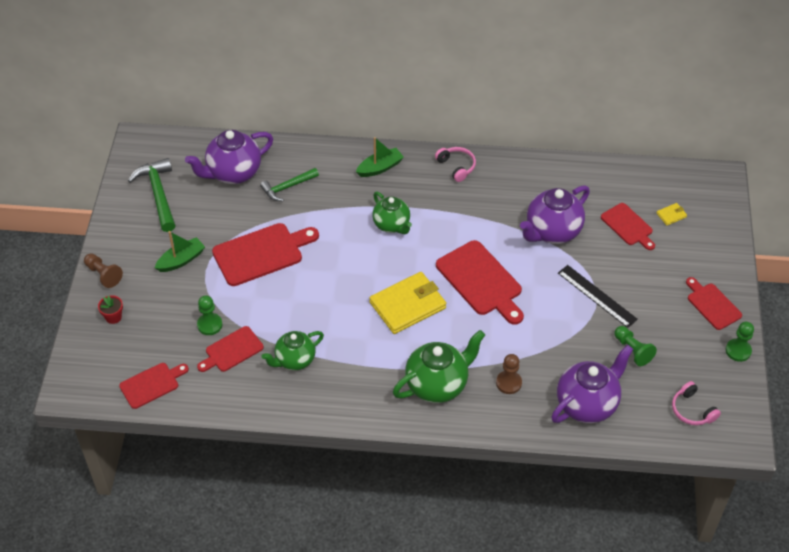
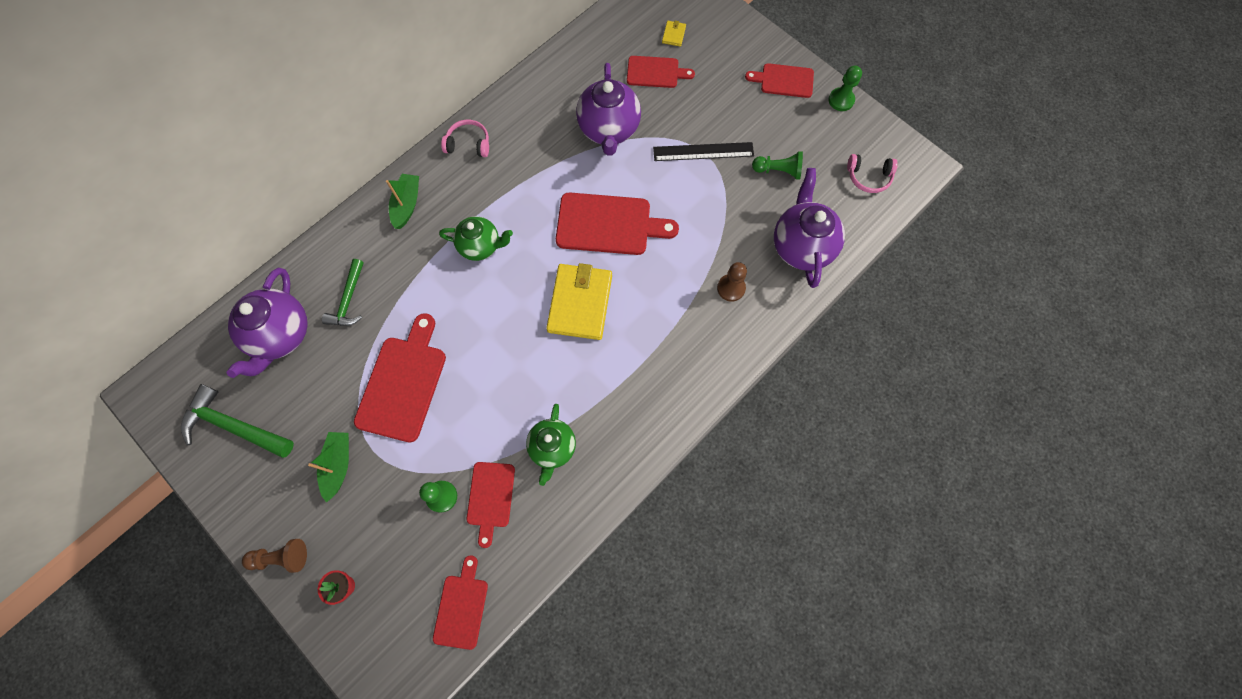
camera: 50 degrees left, 20 degrees up
(437, 385) = (685, 346): green teapot -> none

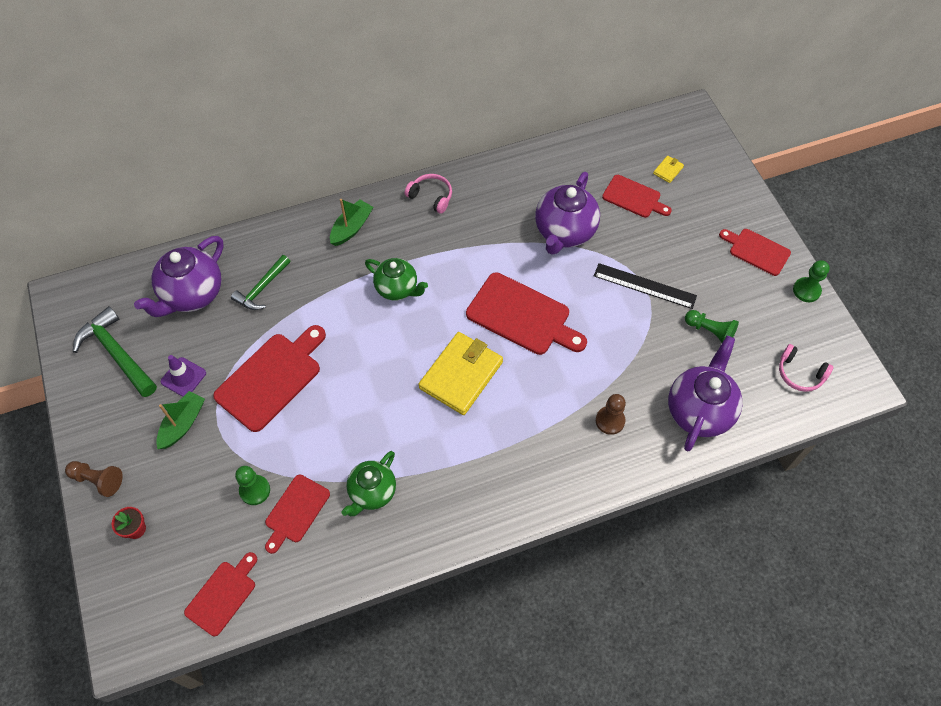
camera: 25 degrees right, 10 degrees down
(315, 420) = (183, 377): none -> purple traffic cone

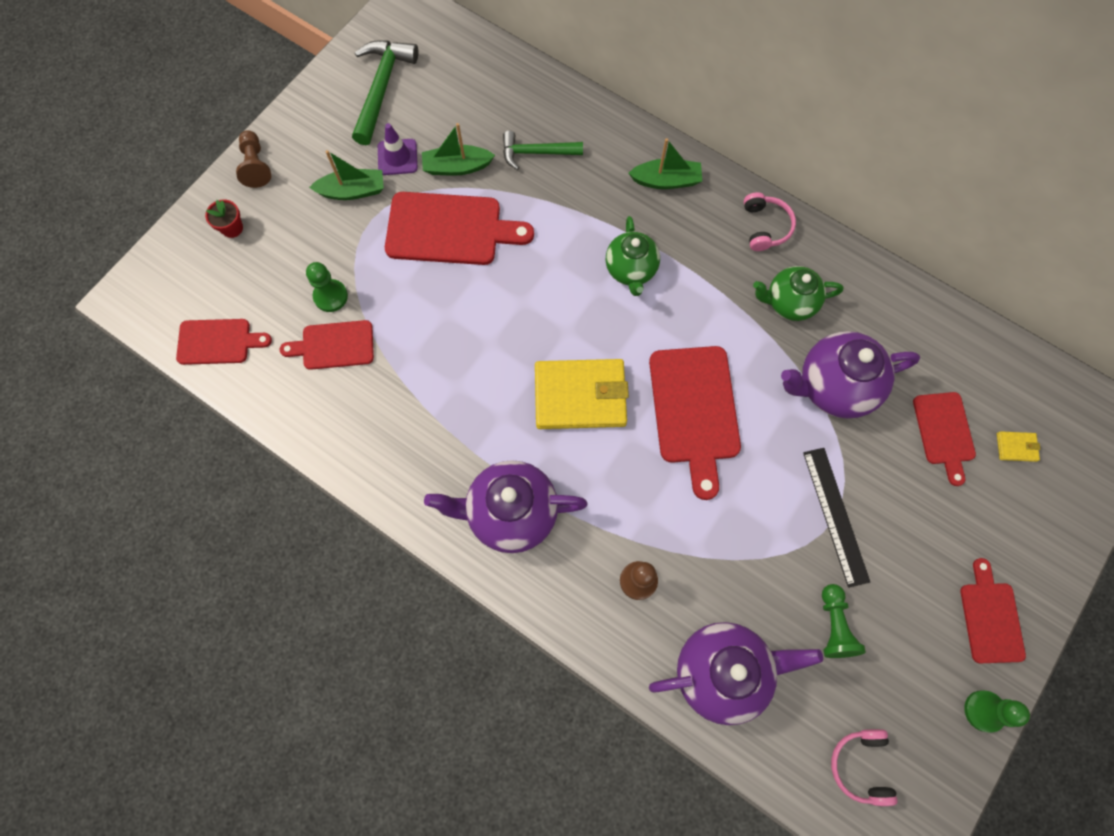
camera: 55 degrees right, 10 degrees up
(192, 294) = (485, 101): purple teapot -> purple teapot (510, 513)
(227, 344) = (457, 167): none -> green boat
(372, 492) = (397, 399): green teapot -> green teapot (789, 303)

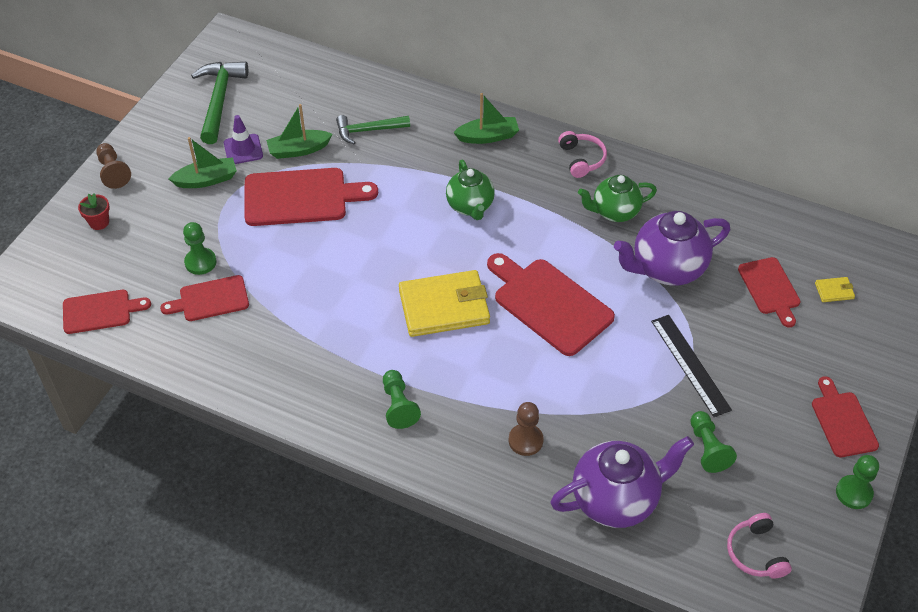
camera: 10 degrees left, 20 degrees down
(510, 513) = (398, 406): purple teapot -> green pawn
(694, 411) = (549, 304): red cutting board -> red cutting board turned 150 degrees clockwise

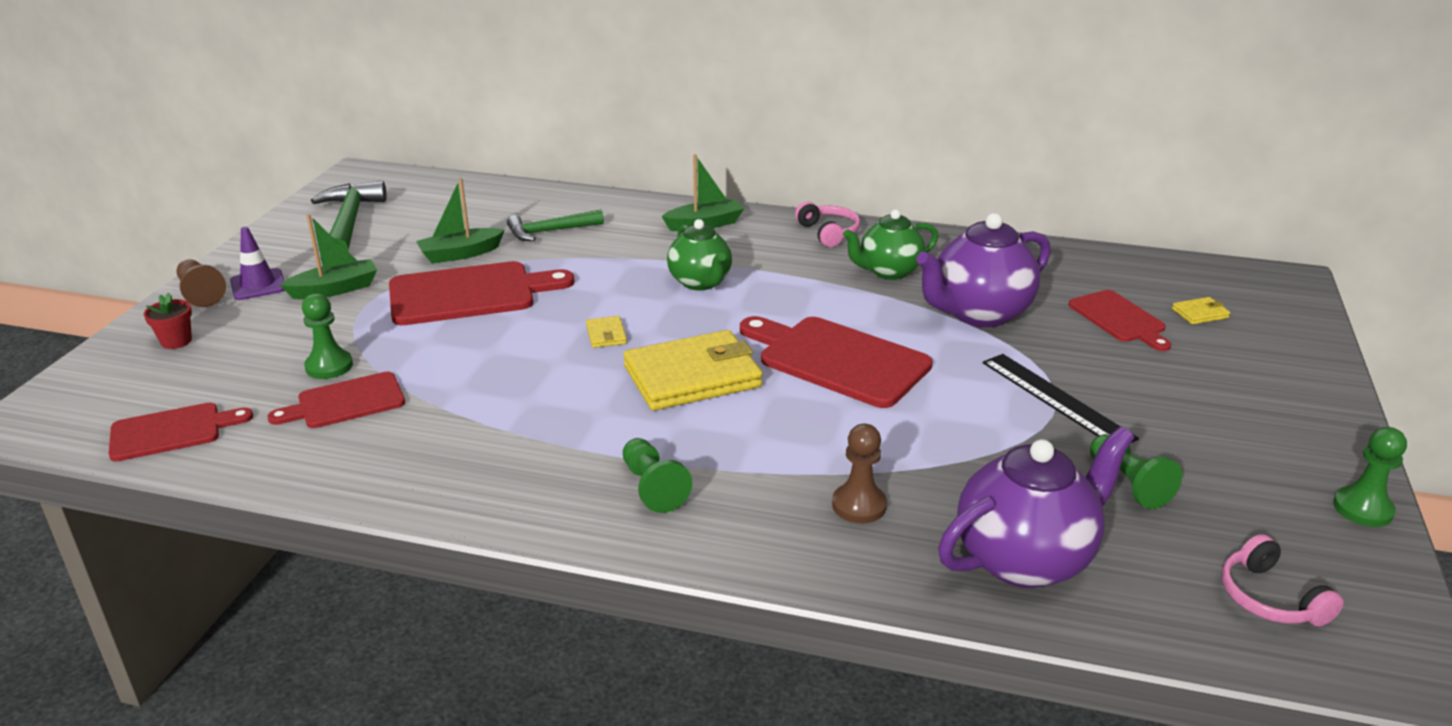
camera: 10 degrees left, 20 degrees down
(243, 149) = (384, 259): purple traffic cone -> purple traffic cone (258, 285)
(392, 255) = (606, 334): none -> yellow wallet
(842, 421) = (1294, 434): red cutting board -> none

